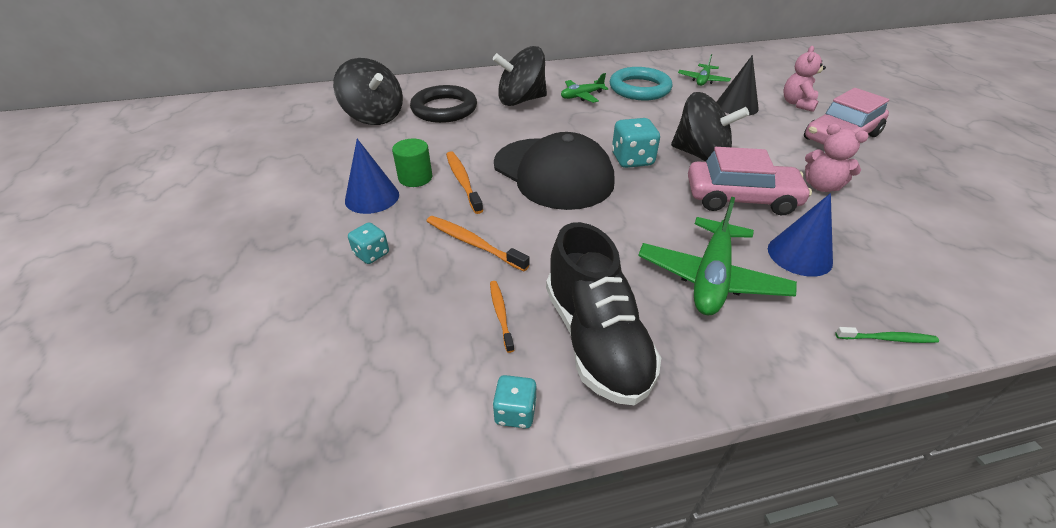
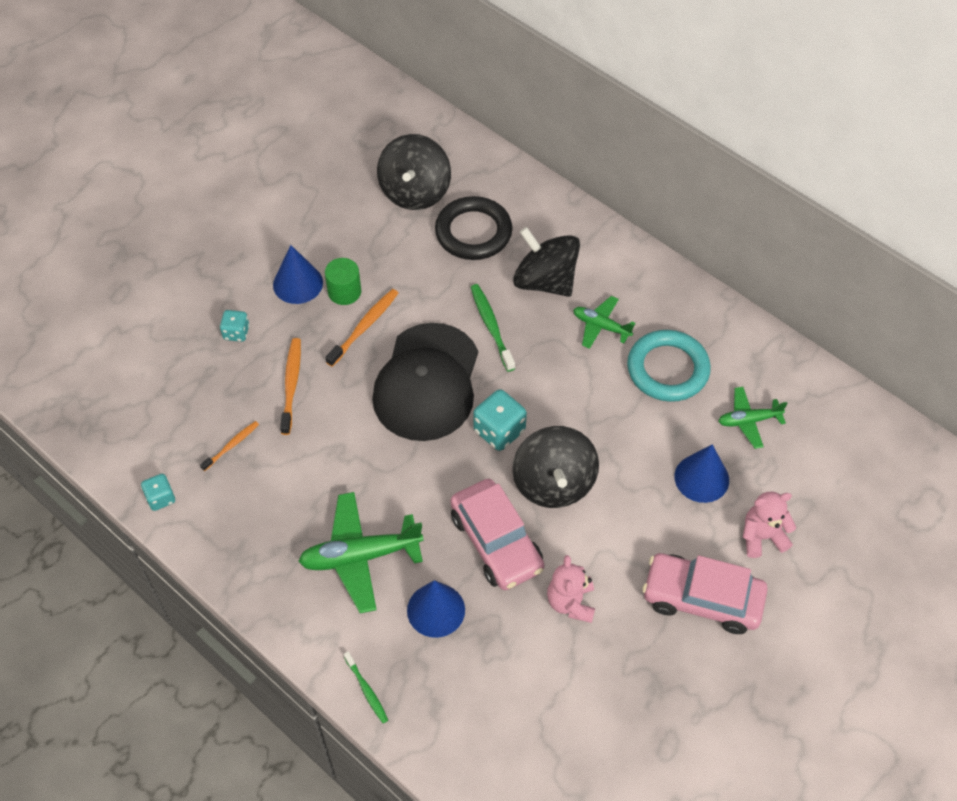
camera: 55 degrees right, 15 degrees up
(533, 130) = (491, 326): none -> green toothbrush
(596, 339) = (245, 511): black shoe -> none
(736, 106) = (701, 478): black cone -> blue cone

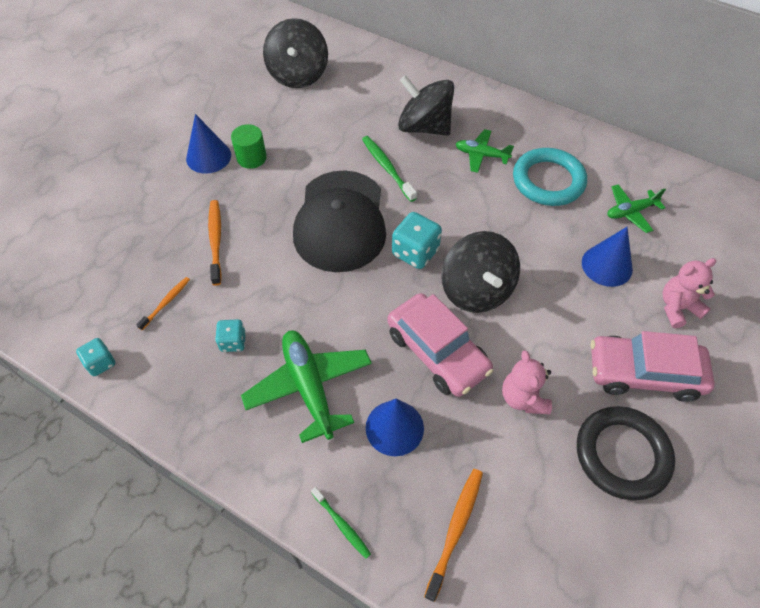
camera: 10 degrees left, 0 degrees up
(236, 333) = (158, 204): turquoise dice -> turquoise dice (233, 342)
(360, 556) = (309, 387): green plane -> green plane turned 90 degrees clockwise
(364, 327) = (275, 183): orange toothbrush -> orange toothbrush (455, 529)
(473, 232) = (354, 98): black ring -> black ring (622, 454)

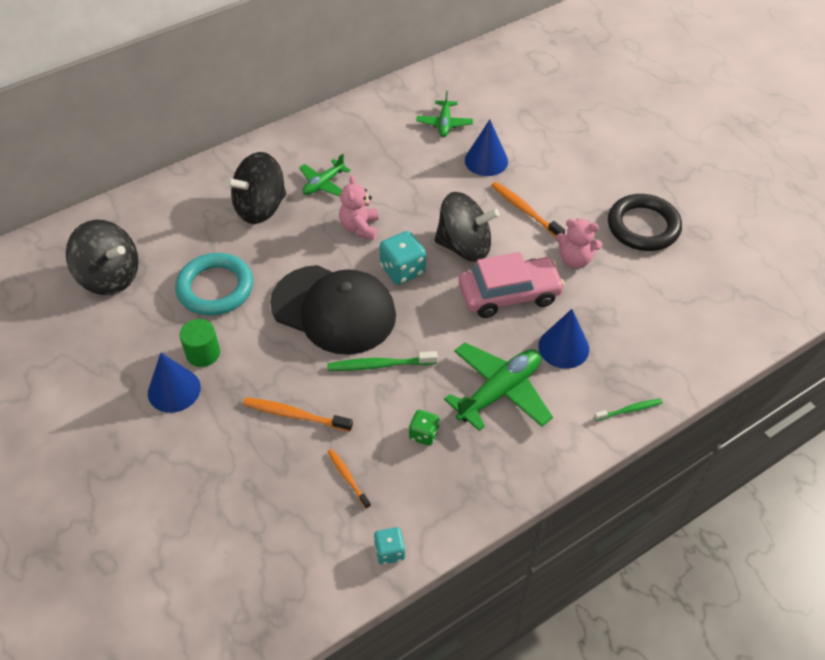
camera: 65 degrees left, 5 degrees down
(233, 342) = (424, 434): turquoise dice -> green dice
(309, 387) = (499, 392): green plane -> green plane turned 135 degrees clockwise
(387, 168) = (292, 253): green toothbrush -> green toothbrush (379, 365)
(455, 529) = (660, 342): orange toothbrush -> orange toothbrush (525, 210)
(548, 181) = (381, 155): turquoise ring -> turquoise ring (215, 288)
(644, 373) = (587, 185): pink car -> none
(677, 308) = (544, 142): pink teddy bear -> pink teddy bear (360, 227)

